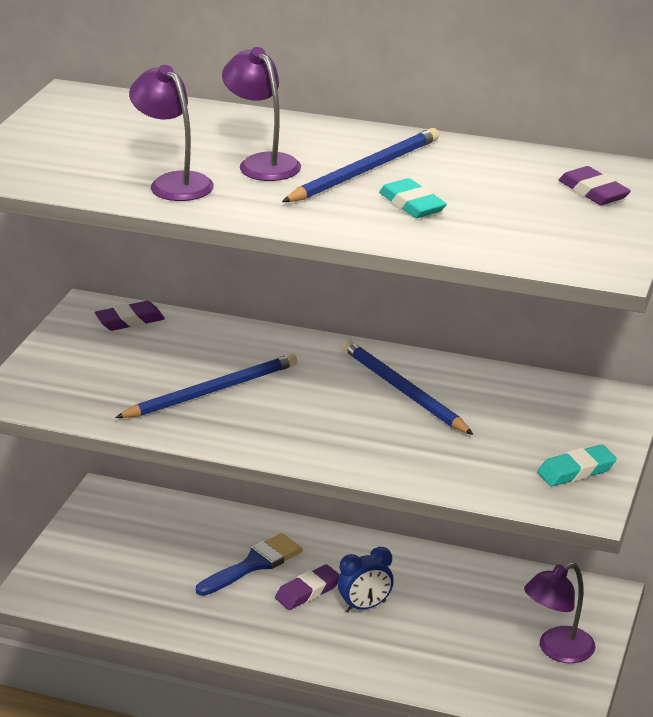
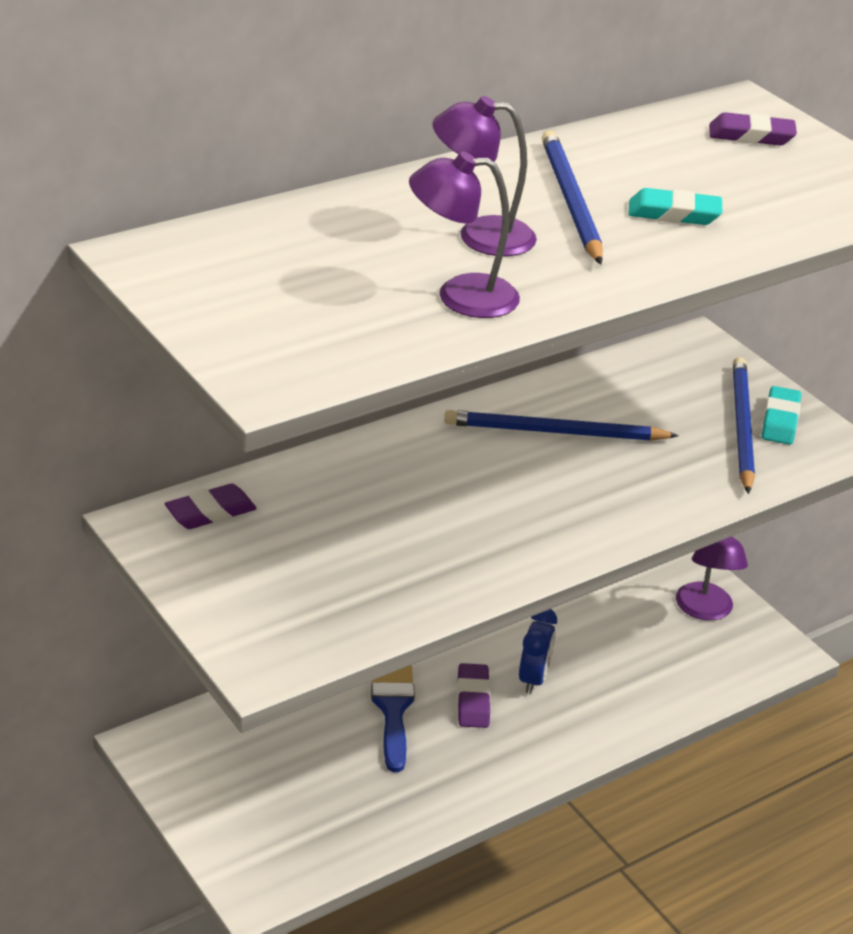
camera: 55 degrees left, 5 degrees up
(130, 321) = (210, 512): purple eraser -> purple eraser turned 45 degrees clockwise
(212, 391) = (420, 532): blue pencil -> blue pencil (741, 427)

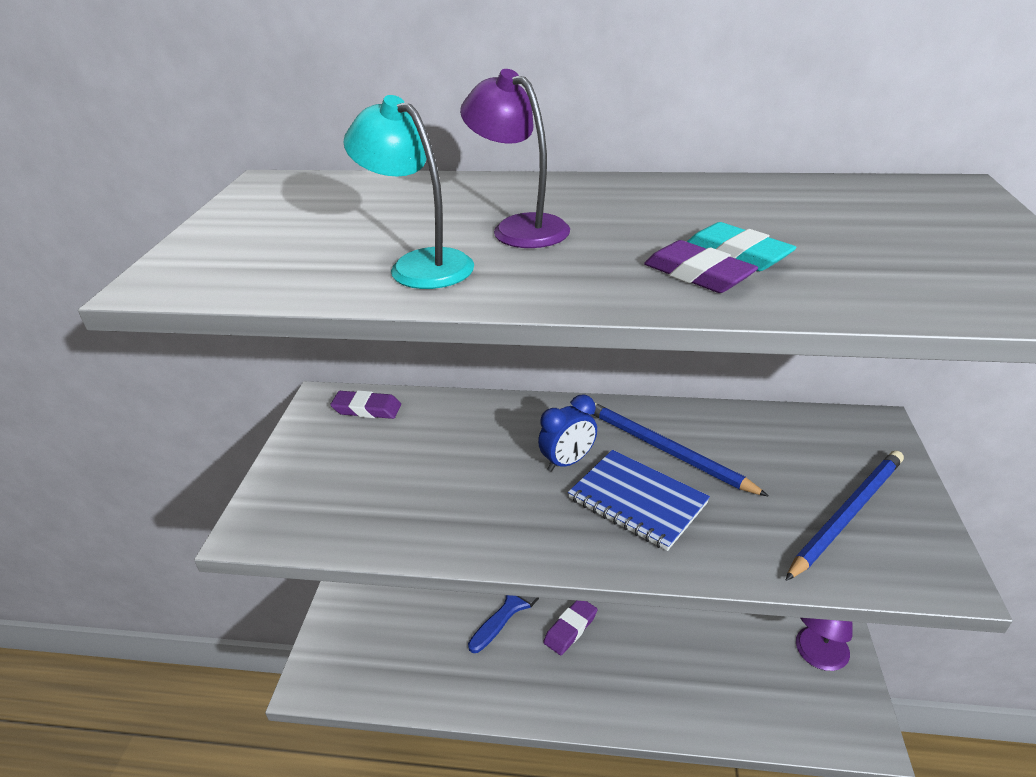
camera: 45 degrees right, 0 degrees up
(460, 296) = (419, 264): purple lamp -> turquoise lamp
(533, 679) = (627, 637): blue clock -> blue clock (567, 462)
(570, 200) = (646, 222): blue pencil -> none
(579, 485) = (637, 501): none -> blue notebook
(751, 136) = (927, 213): purple eraser -> purple eraser (697, 274)
(780, 421) = (896, 525): turquoise eraser -> none

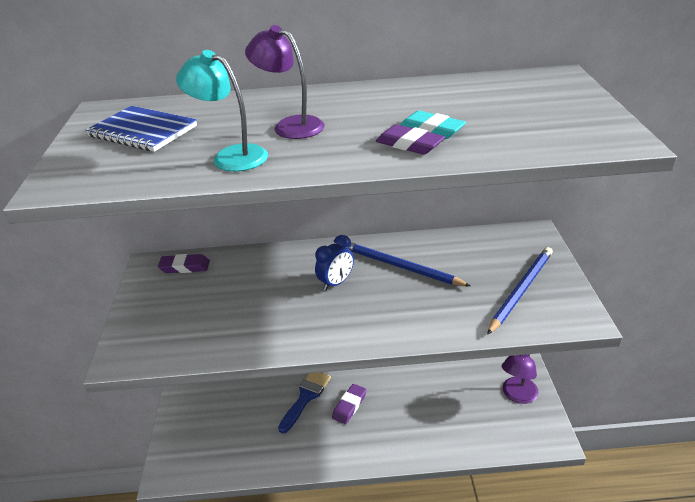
camera: 10 degrees left, 0 degrees up
(637, 501) = (387, 301): blue notebook -> blue notebook (143, 131)

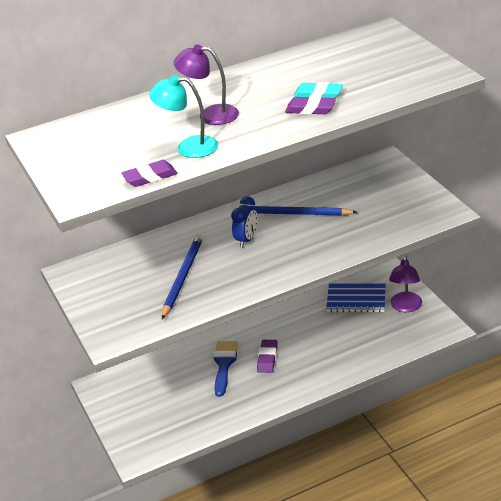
camera: 20 degrees left, 0 degrees up
(143, 131) = (96, 146): blue notebook -> blue notebook (356, 299)
(185, 267) = (103, 264): purple eraser -> purple eraser (150, 177)
(521, 290) = (396, 205): blue pencil -> blue pencil (183, 277)

